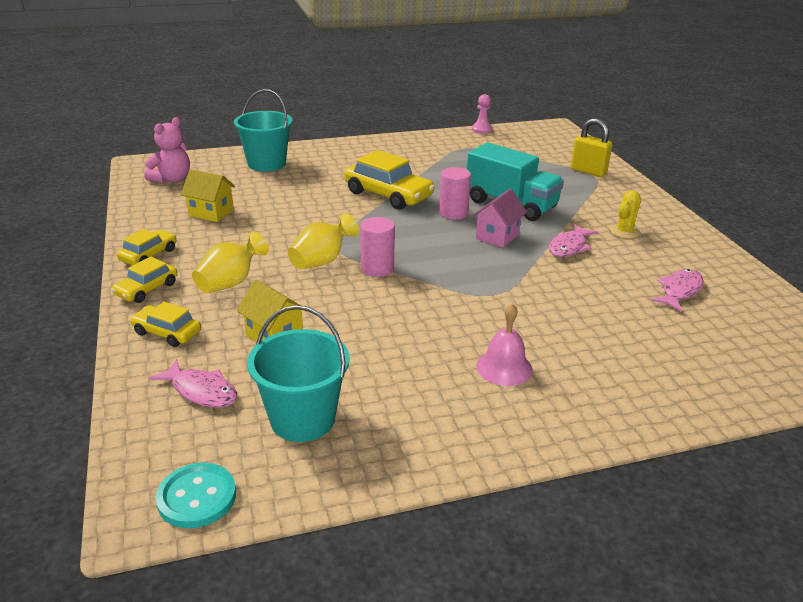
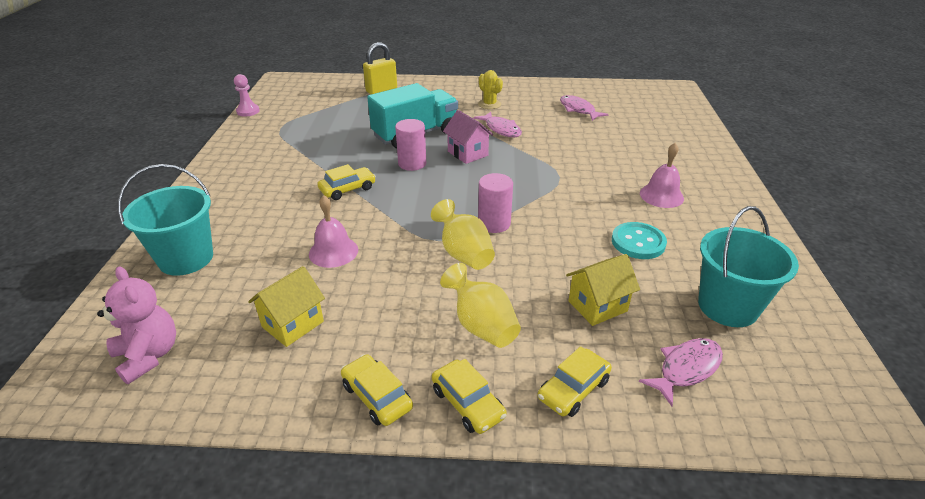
camera: 70 degrees left, 5 degrees up
(197, 497) = (840, 386): turquoise button -> turquoise button (638, 242)
(298, 208) = (333, 251): none -> pink bell
(388, 195) = (347, 189): yellow car -> yellow car, size x0.56

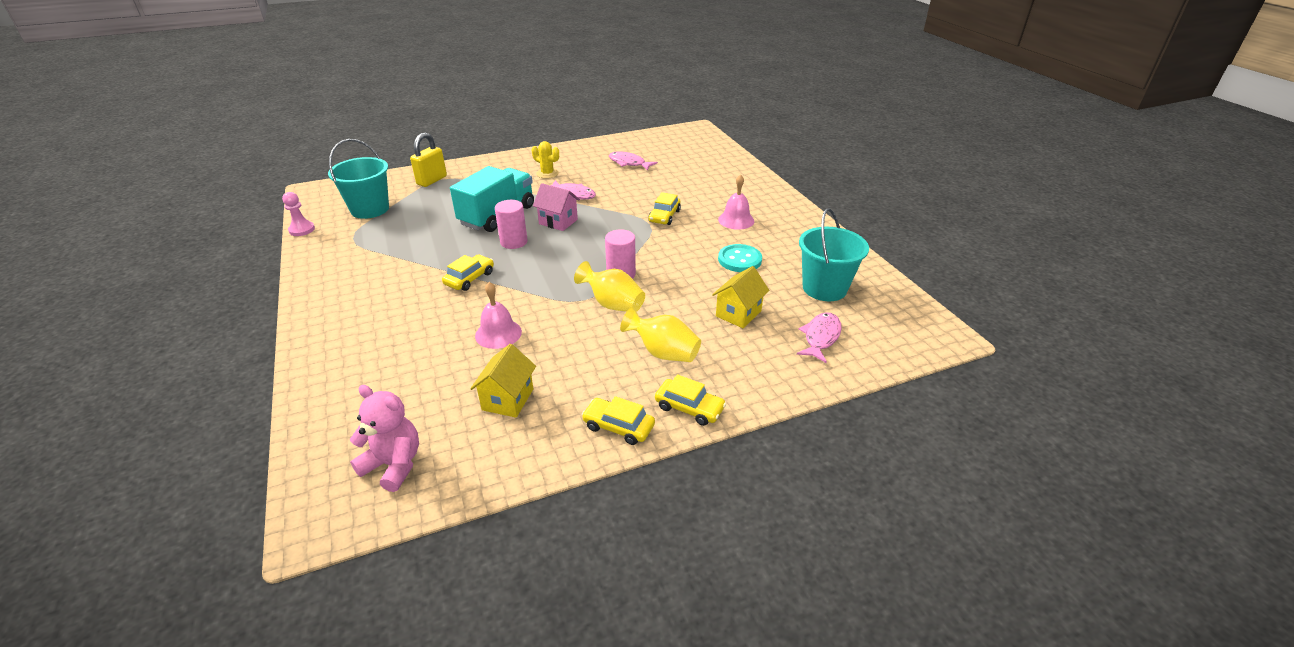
camera: 25 degrees left, 0 degrees up
(186, 258) = (357, 379): turquoise bucket -> turquoise bucket (370, 209)
(573, 389) = (756, 374): yellow car -> yellow car (664, 216)

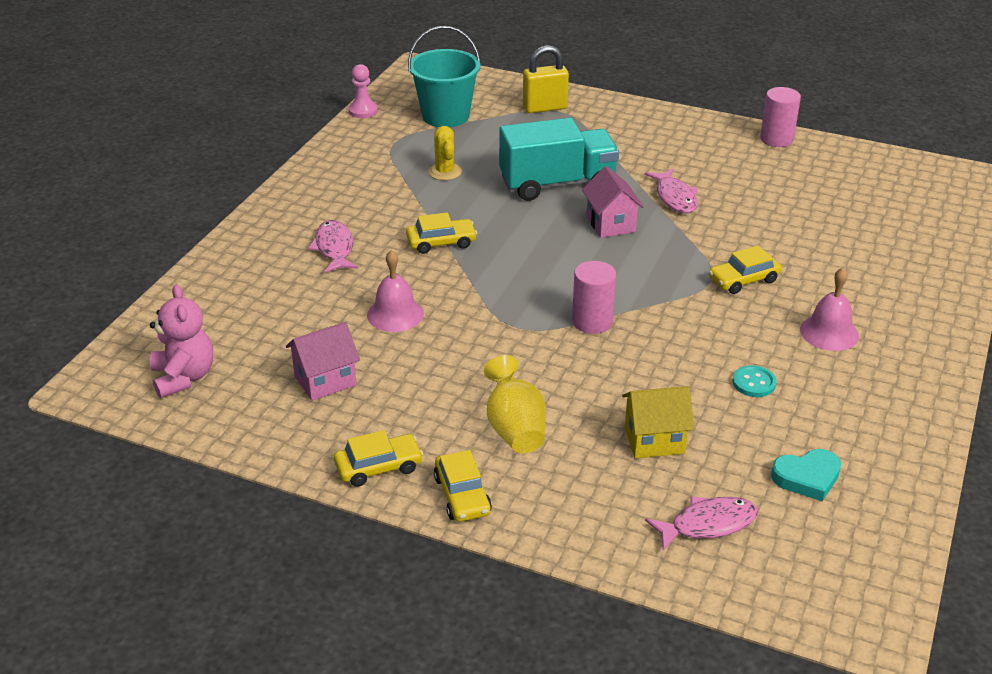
camera: 45 degrees right, 0 degrees up
(508, 399) = (325, 380): yellow house -> pink house
(514, 242) = (533, 224): pink cylinder -> pink cylinder (776, 139)
(547, 173) = (681, 156): yellow cactus -> yellow cactus (445, 172)
(613, 304) = (537, 349): yellow vase -> none
(618, 427) = (378, 467): yellow car -> yellow car turned 90 degrees clockwise
(629, 163) = (802, 187): pink fish -> pink fish (334, 248)
(739, 260) = (754, 383): turquoise button -> turquoise button, size x0.64
(824, 288) = (807, 477): turquoise bucket -> turquoise heart

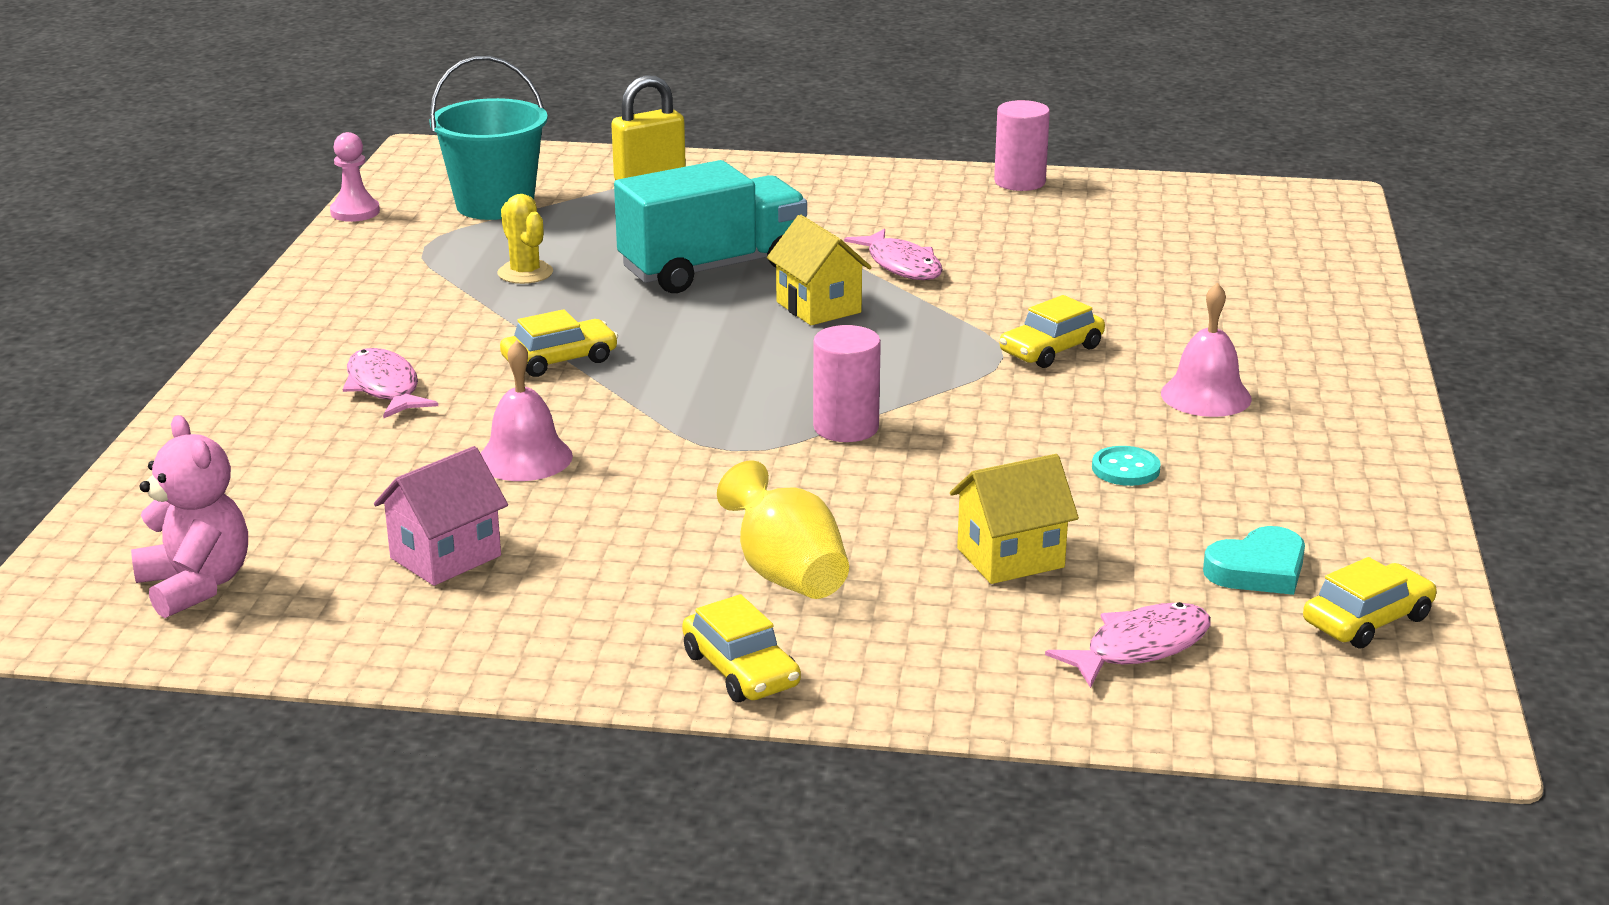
camera: 15 degrees left, 10 degrees down
(378, 467) = (586, 654): yellow car -> yellow car (1367, 620)
(610, 224) = (818, 307): pink house -> yellow house

